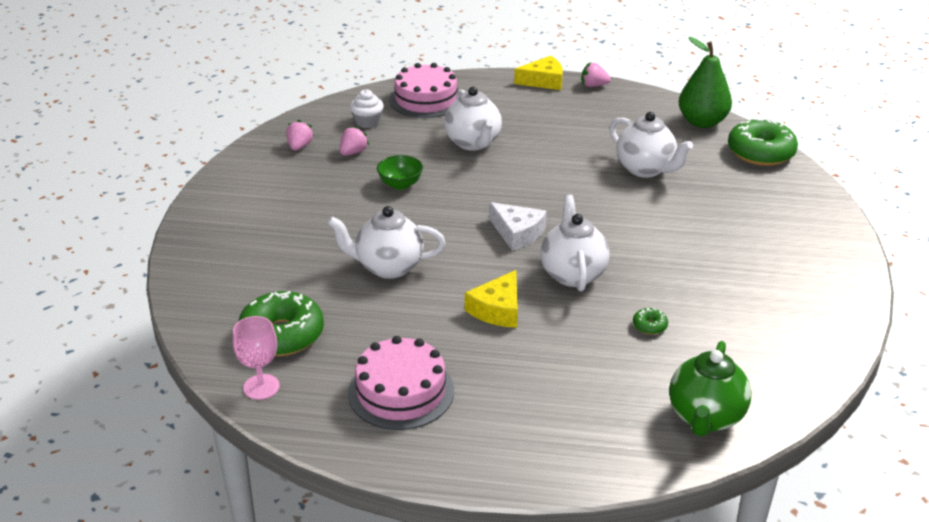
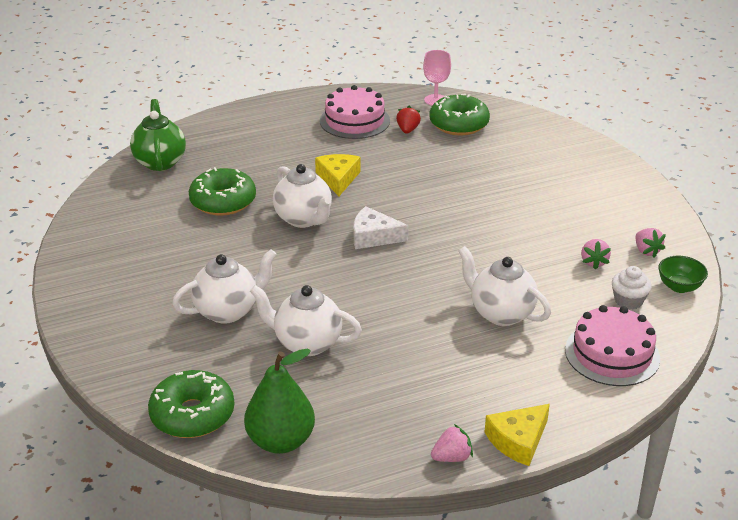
camera: 150 degrees right, 0 degrees up
(351, 349) = (407, 130): none -> red strawberry
(388, 267) = (443, 180): white teapot -> white teapot (228, 311)
(400, 184) = (513, 246): green bowl -> green bowl (679, 287)
(649, 326) = (223, 201): green donut -> green donut, size x2.40

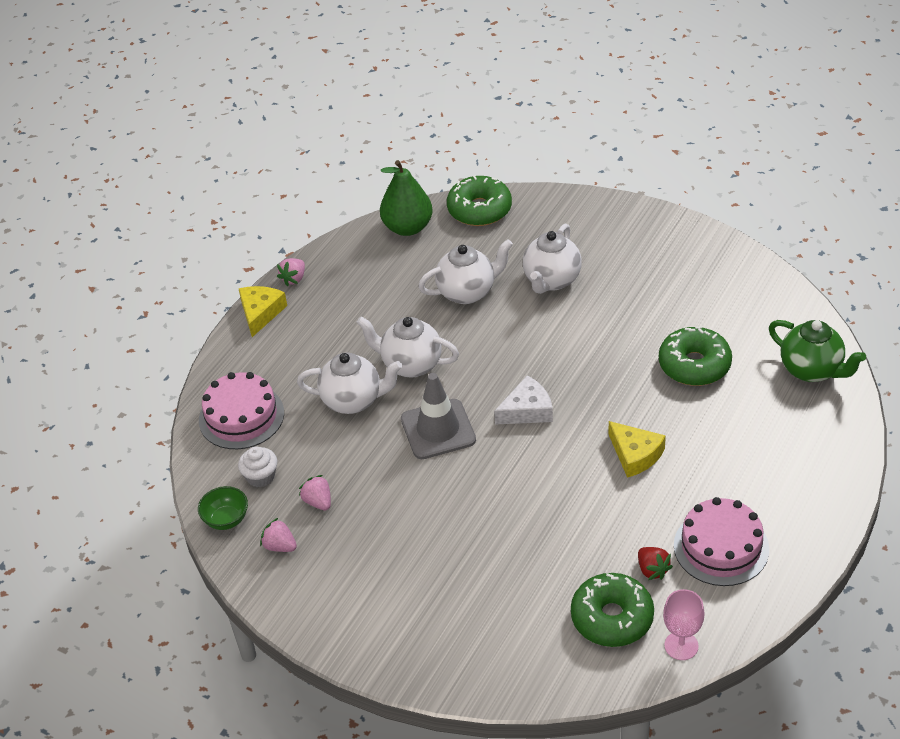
camera: 145 degrees right, 10 degrees up
(304, 219) = (605, 391): white teapot -> white teapot (410, 364)
(454, 259) = (438, 429): none -> grey traffic cone

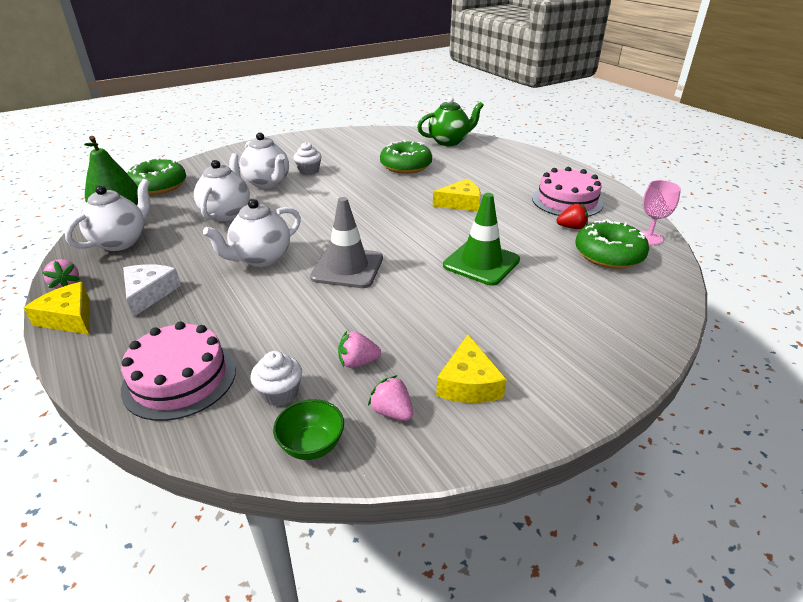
camera: 65 degrees left, 10 degrees down
(280, 546) = (392, 412): pink strawberry -> pink strawberry turned 75 degrees clockwise
(336, 577) = (468, 383): none -> yellow cheese
(353, 400) = (259, 299): white teapot -> white teapot (121, 242)
(517, 520) = (481, 263): none -> green traffic cone
(527, 410) = (375, 226): white cheese -> white cheese (149, 293)
(608, 293) = (309, 171): none -> white cupcake

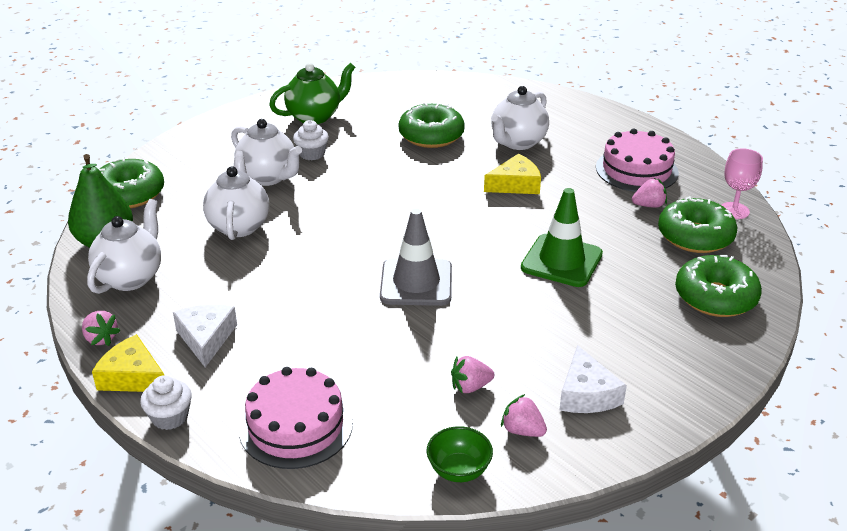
camera: 10 degrees left, 0 degrees up
(261, 258) = (312, 281): white teapot -> white teapot (518, 142)
(280, 393) = (405, 427): white cupcake -> white cupcake (170, 417)
(449, 141) = (472, 92): green teapot -> green teapot (315, 117)
(468, 383) = (586, 394): yellow cheese -> white cheese
(571, 227) = (649, 205): red strawberry -> pink strawberry
(619, 307) = (715, 297): none -> green donut

